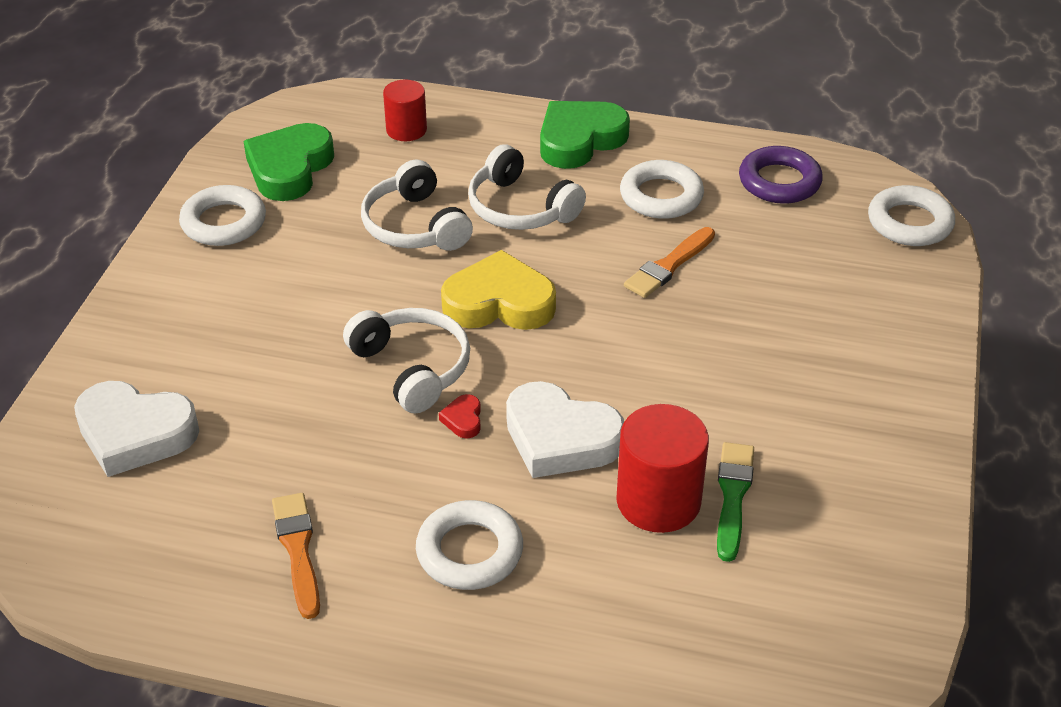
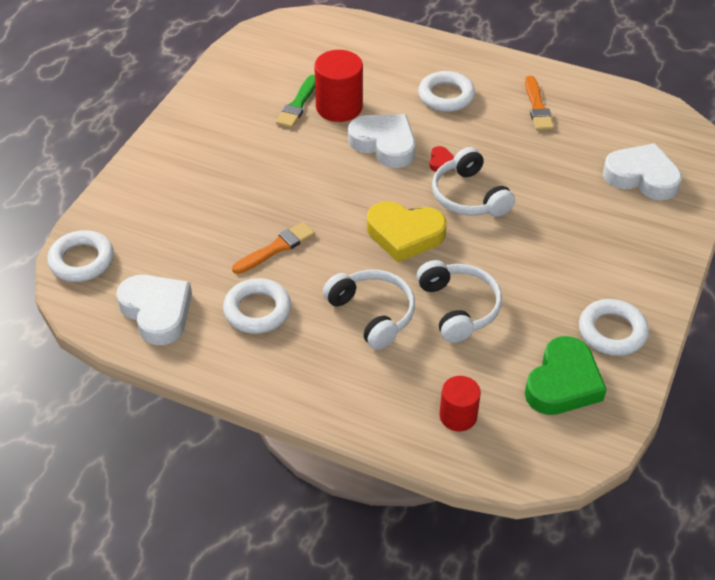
camera: 170 degrees left, 5 degrees up
(579, 140) = (304, 381): green heart -> none
(779, 181) = (157, 312): purple ring -> white heart

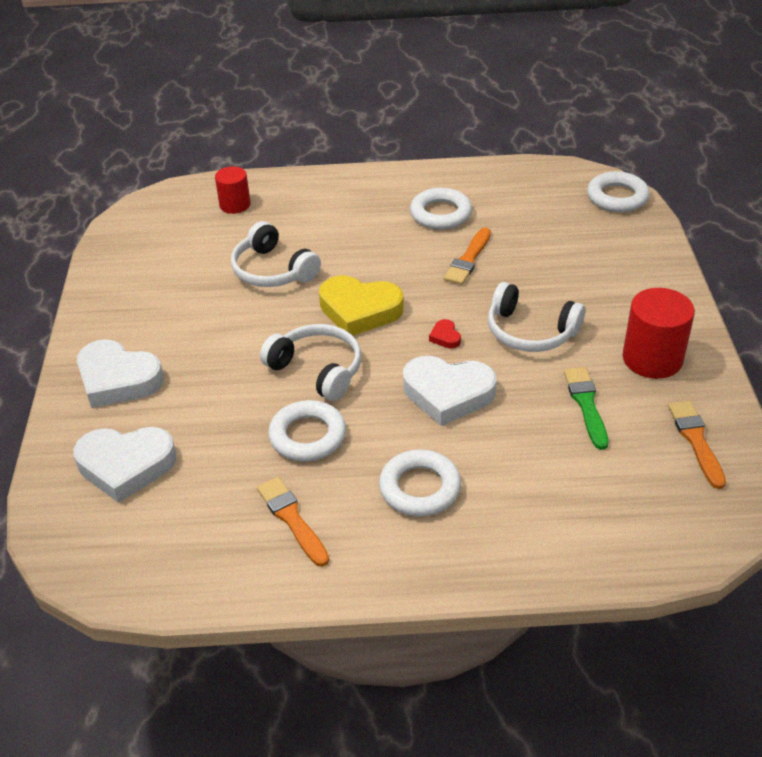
camera: 155 degrees right, 5 degrees down
(157, 312) = (517, 188): white heart -> white heart (118, 379)
(253, 62) = (696, 440): none -> orange brush
(339, 107) = (537, 420): red cylinder -> red cylinder (652, 359)
(372, 314) = (344, 242): white headphones -> white headphones (530, 331)
(404, 235) = (359, 310): yellow heart -> yellow heart turned 150 degrees counterclockwise
(440, 161) = (371, 397): red heart -> red heart (445, 337)
(563, 383) = (159, 249): green heart -> none
(612, 332) = (125, 298): white ring -> white ring (308, 436)

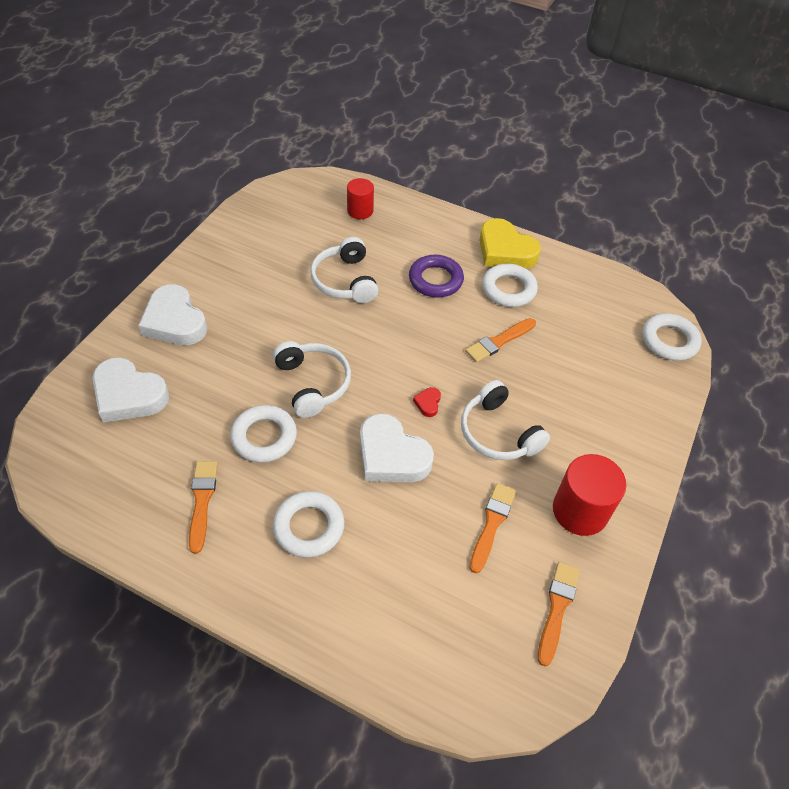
camera: 25 degrees right, 10 degrees up
(359, 310) = (381, 347): yellow heart -> yellow heart (505, 250)
(364, 234) = (435, 280): none -> purple ring
(586, 404) = (492, 524): green brush -> orange brush

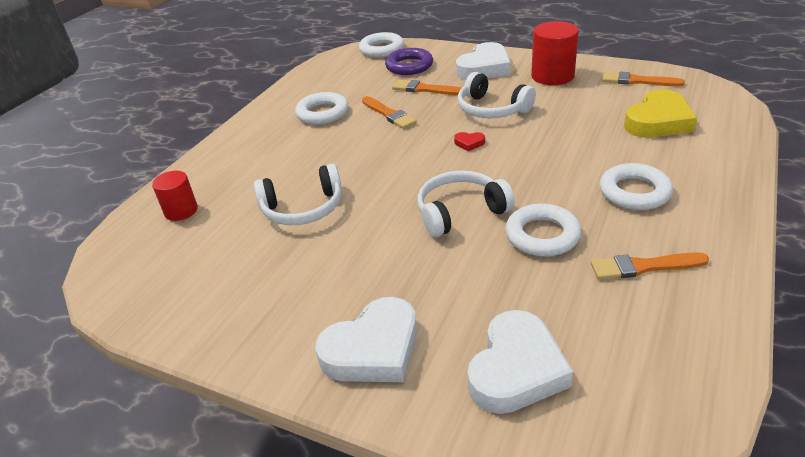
camera: 85 degrees left, 15 degrees down
(391, 455) = (535, 156): white heart -> white heart (484, 68)
(435, 280) = (307, 151): purple ring -> purple ring (409, 66)
(492, 524) = (582, 107): orange brush -> orange brush (425, 89)
(498, 432) = (492, 109): white headphones -> white headphones turned 75 degrees clockwise
(505, 250) = (269, 117): yellow heart -> yellow heart (658, 121)

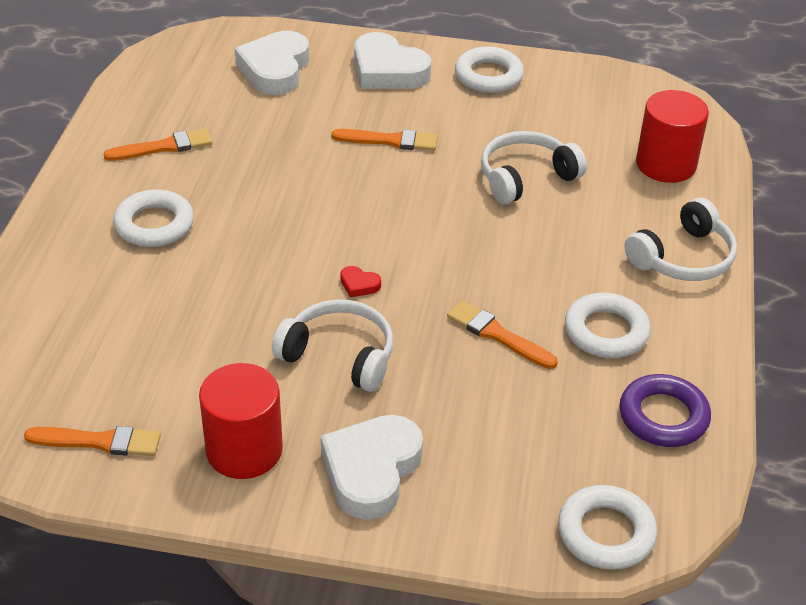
camera: 160 degrees right, 5 degrees up
(181, 211) = (666, 164): red cylinder -> red cylinder, size x1.59
(373, 349) = (388, 70): white heart -> white heart turned 90 degrees counterclockwise
(409, 66) = (519, 471): purple ring -> purple ring (663, 416)
(425, 89) = (463, 400): orange brush -> orange brush (390, 141)
(460, 212) = (347, 186): white headphones -> white headphones (683, 257)
(469, 143) = (359, 285): red heart -> red heart turned 150 degrees counterclockwise
(542, 235) = (257, 168): white ring -> white ring (488, 76)
(658, 121) = (94, 343): yellow heart -> none

